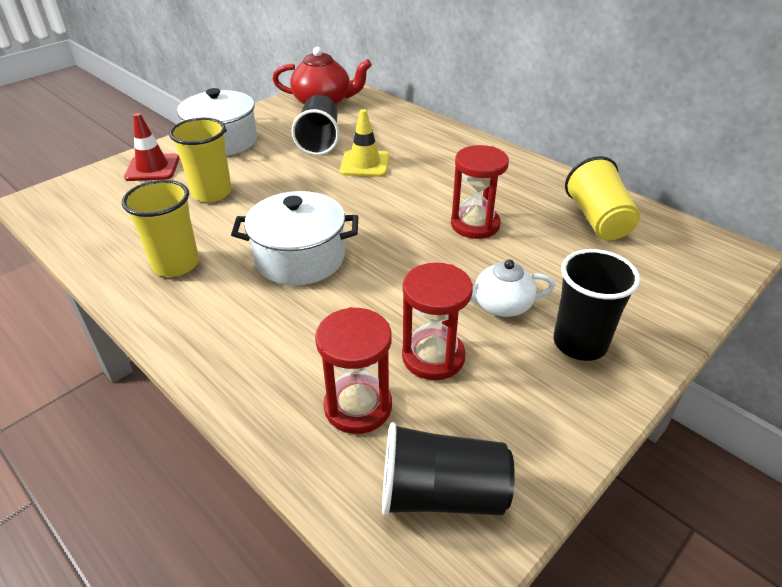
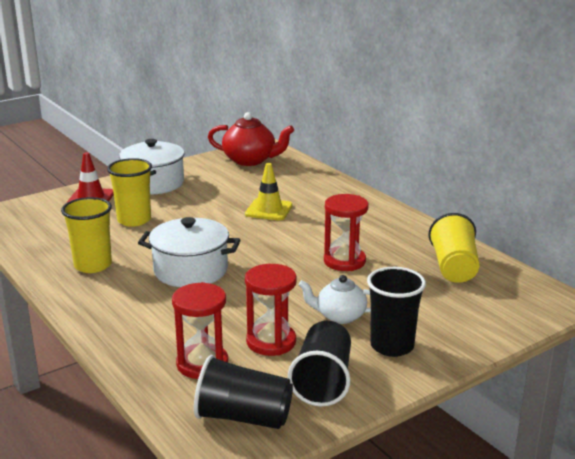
camera: 10 degrees right, 15 degrees down
(319, 140) = (236, 189): black cup -> black cup (323, 381)

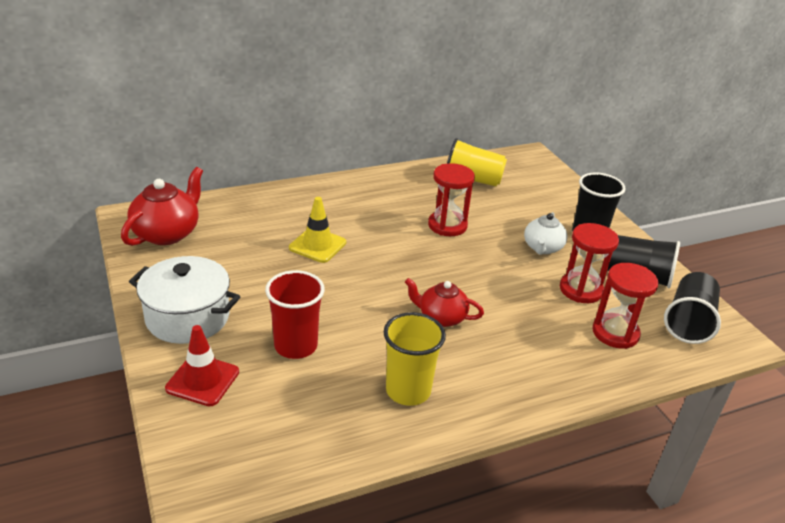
camera: 80 degrees left, 10 degrees up
(134, 220) = (296, 346): yellow cup -> red cup
(191, 270) = (441, 317): white pot -> red teapot

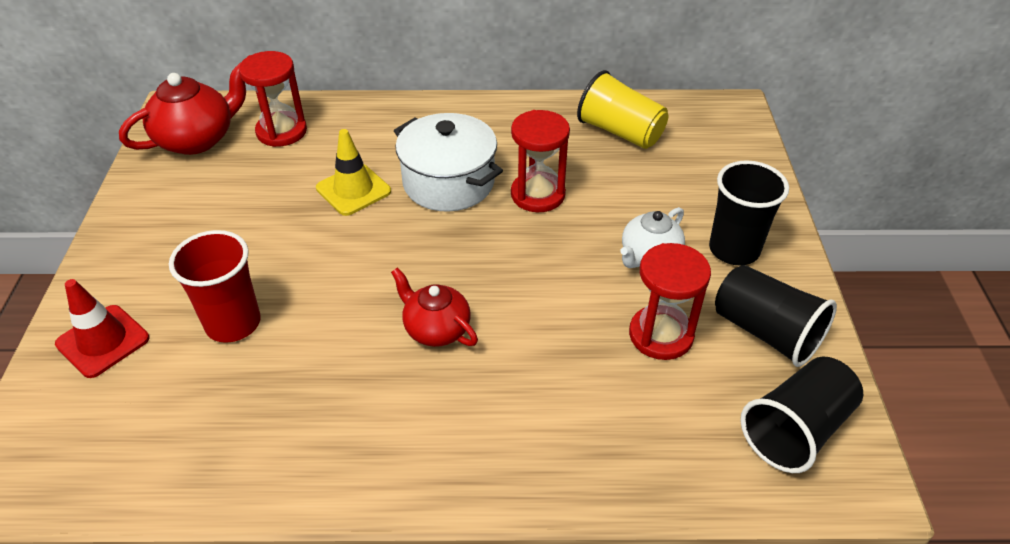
camera: 25 degrees right, 10 degrees up
(187, 317) = (143, 254): white pot -> white pot (448, 183)
(408, 391) = (321, 424): yellow cup -> none
(615, 333) = (665, 417): red hourglass -> red hourglass (281, 131)

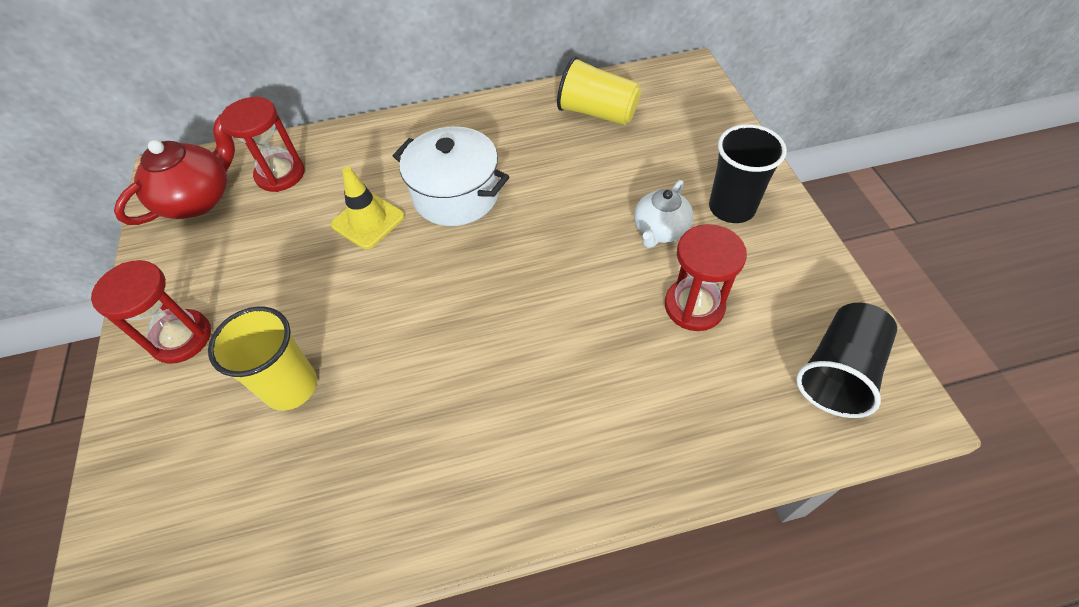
camera: 10 degrees left, 10 degrees up
(103, 341) = (163, 437): red traffic cone -> none
(233, 323) = (291, 387): red cup -> yellow cup
(436, 329) = (489, 347): red teapot -> none
(538, 194) = (542, 190): red hourglass -> red hourglass (181, 338)
(766, 332) = (783, 282): black cup -> none

